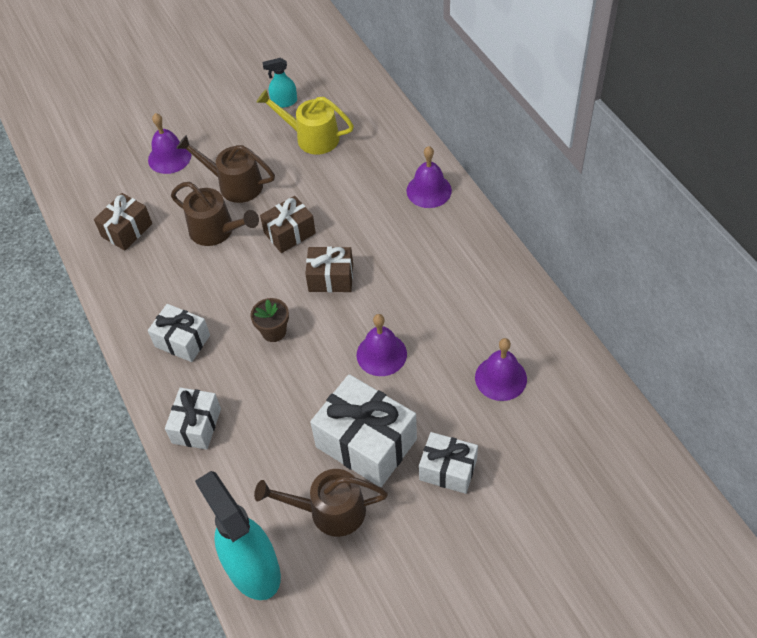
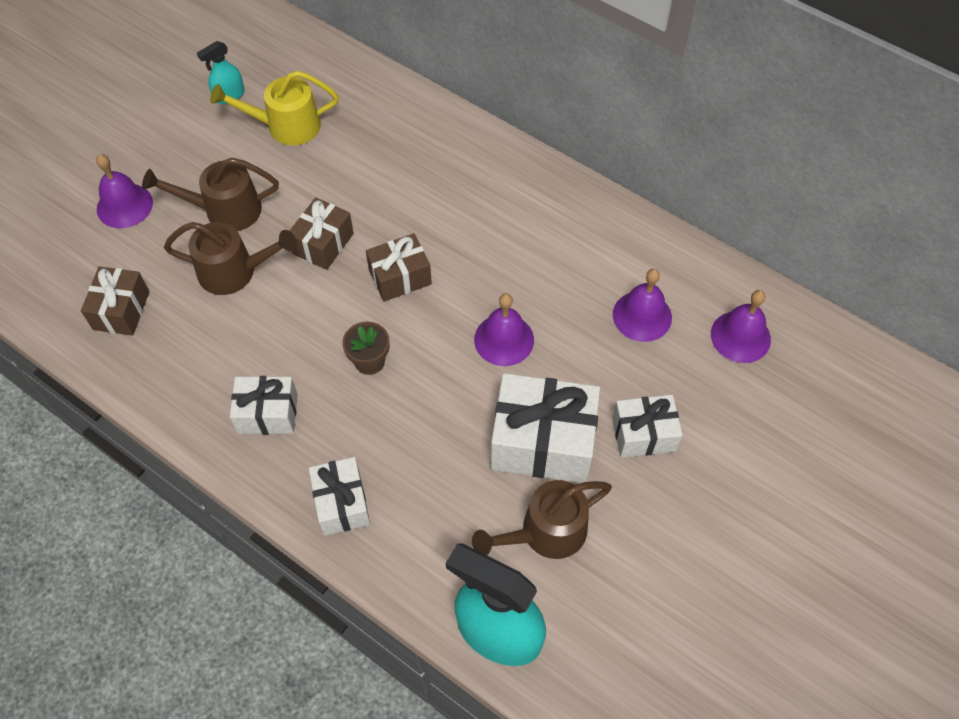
camera: 30 degrees left, 5 degrees up
(429, 190) = (453, 142): purple bell -> purple bell (740, 336)

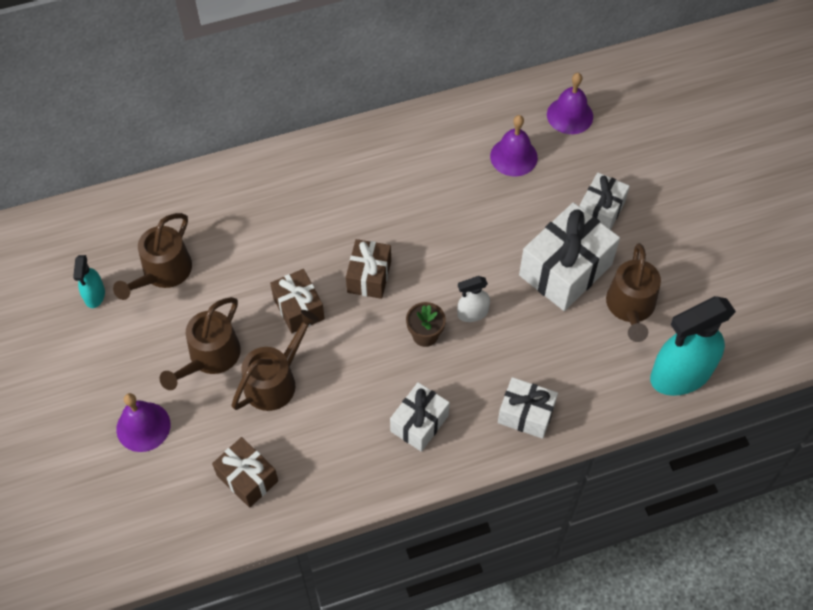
camera: 55 degrees left, 0 degrees up
(286, 126) = (163, 273): yellow watering can -> brown watering can
(425, 387) = (472, 313): none -> white spray bottle
(504, 339) = (470, 245): purple bell -> none

